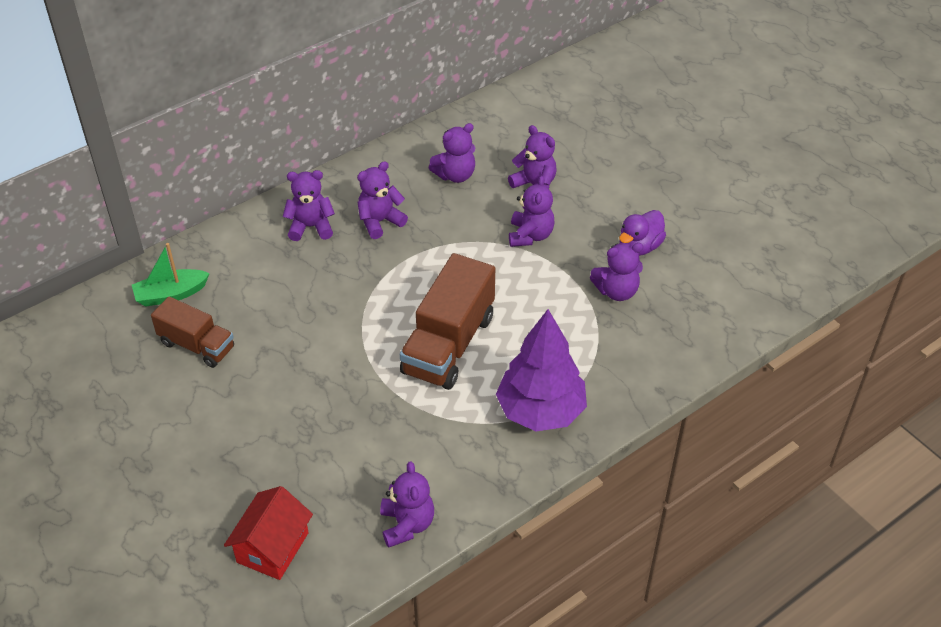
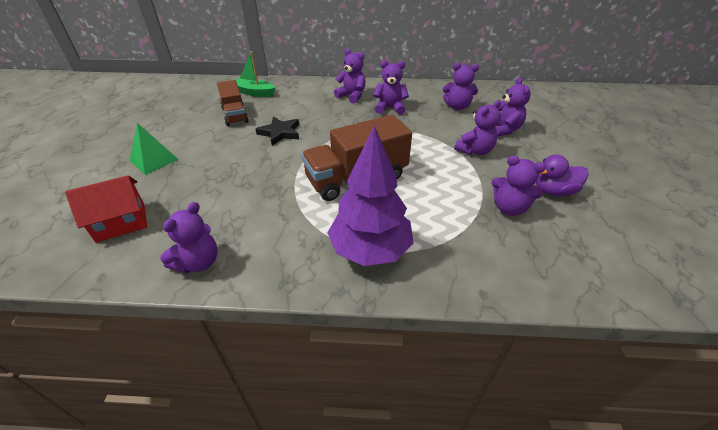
camera: 40 degrees right, 5 degrees down
(191, 466) = (154, 159): none -> green pyramid
(292, 337) = (280, 133): none -> black star

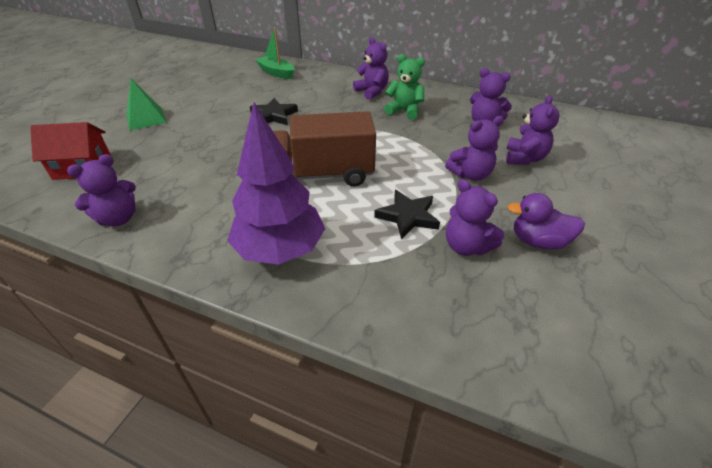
camera: 20 degrees right, 0 degrees up
(235, 115) = (243, 91): brown truck -> none
(390, 108) = (404, 111): purple teddy bear -> green teddy bear
(451, 195) = (408, 216): none -> black star

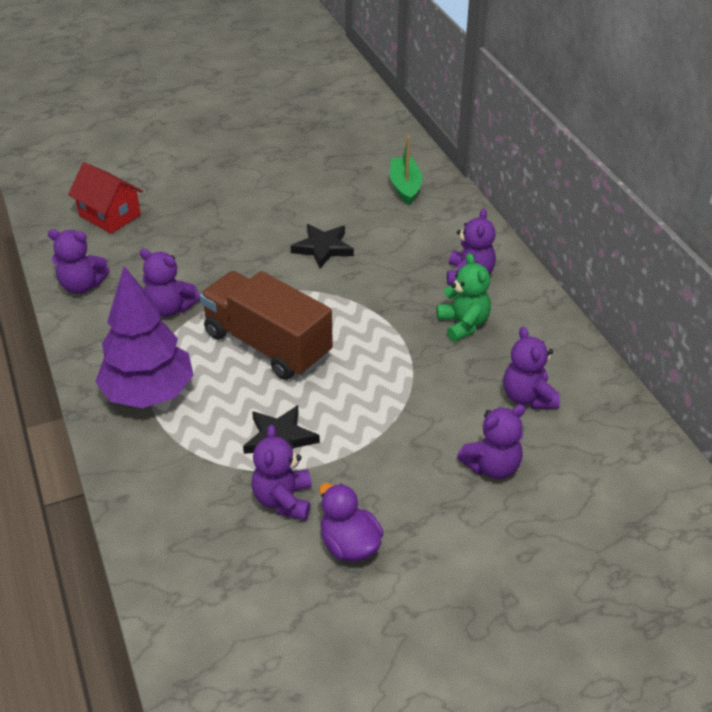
camera: 45 degrees right, 0 degrees up
(146, 118) = (211, 184): green pyramid -> none
(470, 174) = (404, 442): purple teddy bear -> purple teddy bear (170, 308)

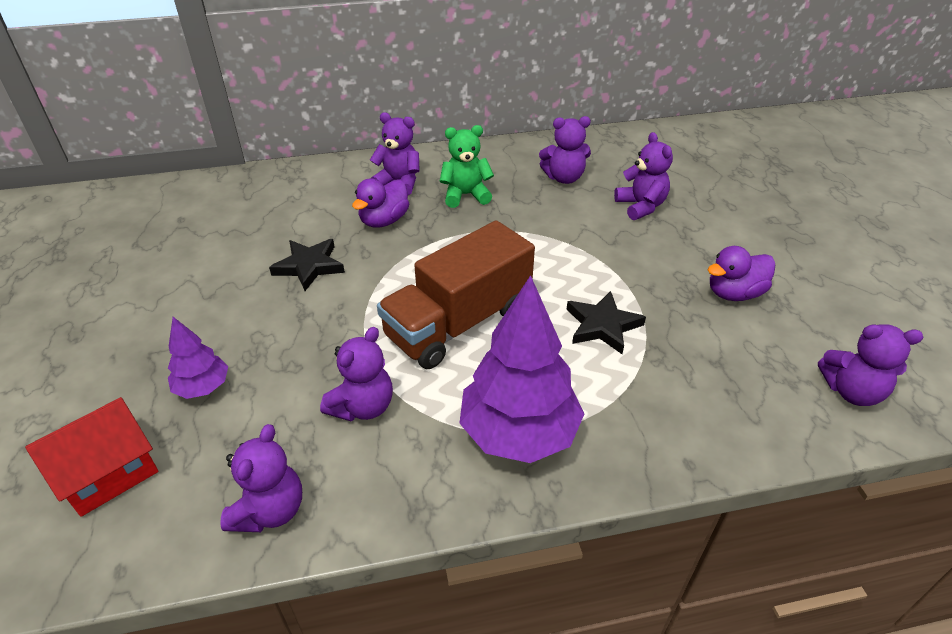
camera: 80 degrees left, 0 degrees up
(182, 231) = (203, 387): none -> purple tree
(283, 500) = (684, 330): purple teddy bear -> purple teddy bear (851, 391)
(401, 277) = (384, 220): none -> purple duck
(405, 187) = (236, 199): green boat -> none

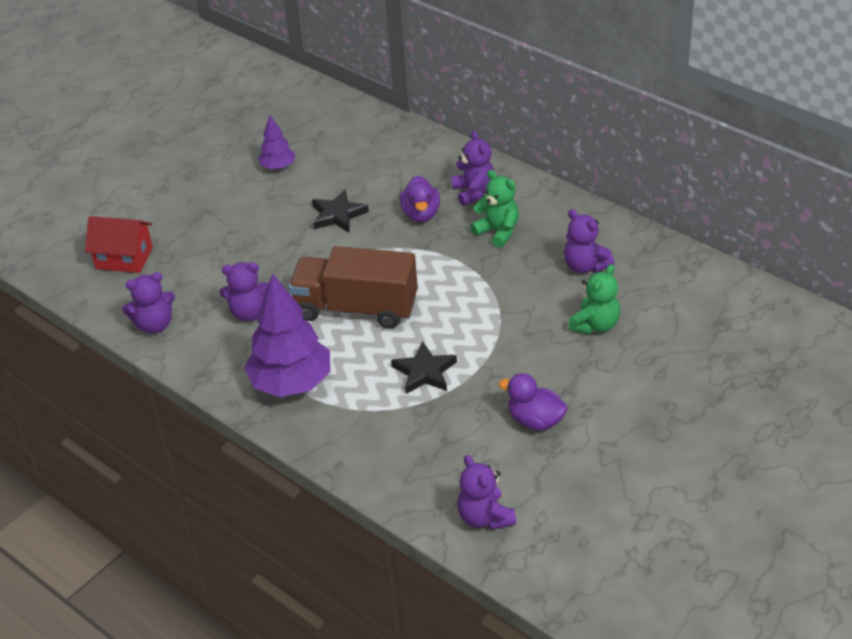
camera: 55 degrees right, 0 degrees up
(203, 387) = (203, 247): purple tree -> purple tree (278, 167)
(384, 220) = (421, 214): purple duck -> purple duck turned 90 degrees counterclockwise
(641, 206) = (595, 325): purple teddy bear -> green teddy bear

